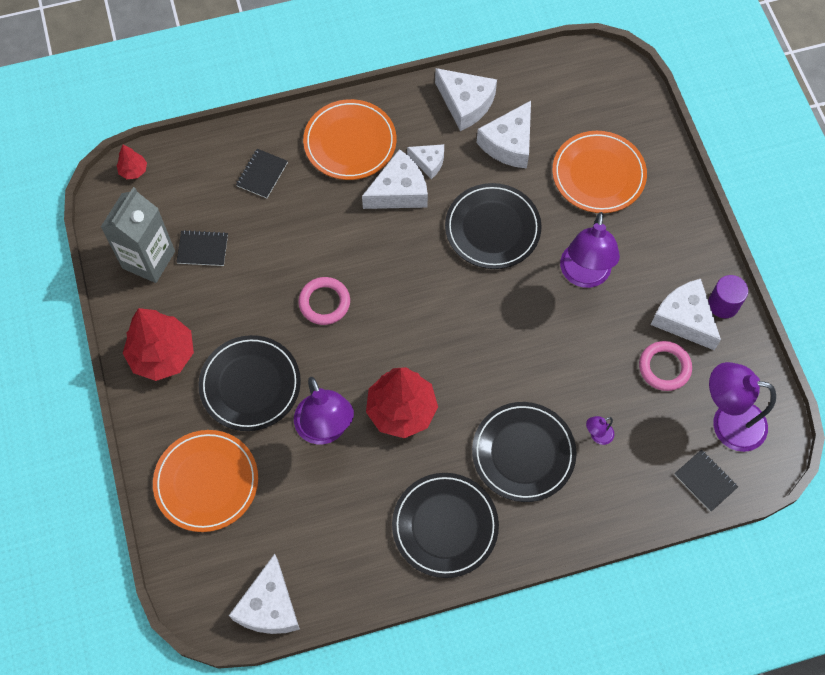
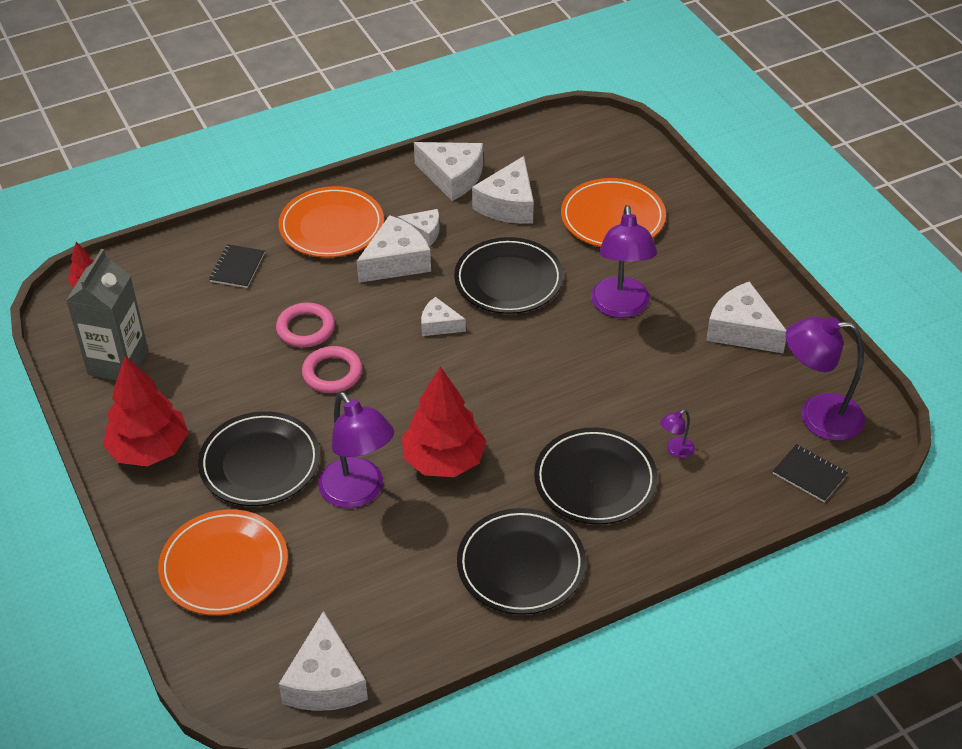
camera: 10 degrees left, 20 degrees down
(202, 249) = (180, 344): black notebook -> none
(423, 267) = (439, 325): none -> white cheese
(664, 367) = (733, 377): pink ring -> pink ring (305, 329)
(723, 304) = (780, 311): purple cylinder -> none

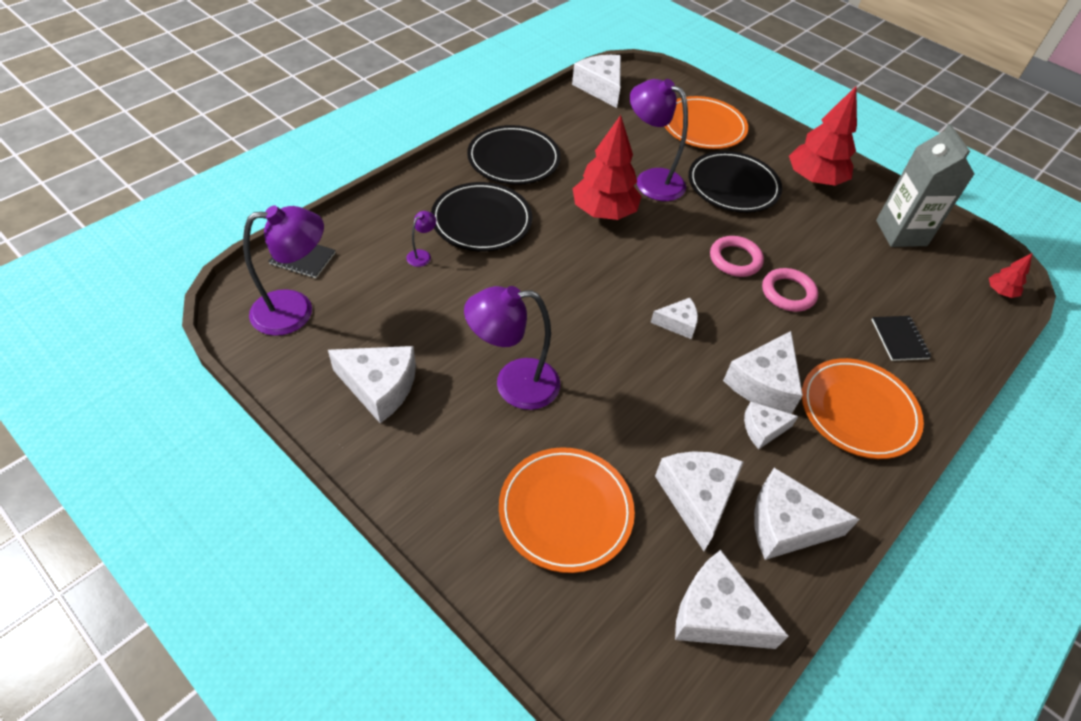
camera: 155 degrees right, 5 degrees up
(508, 280) = (641, 389): black plate -> none
(536, 149) = (716, 614): none -> white cheese
(621, 307) = (513, 384): purple lamp -> purple lamp turned 75 degrees counterclockwise

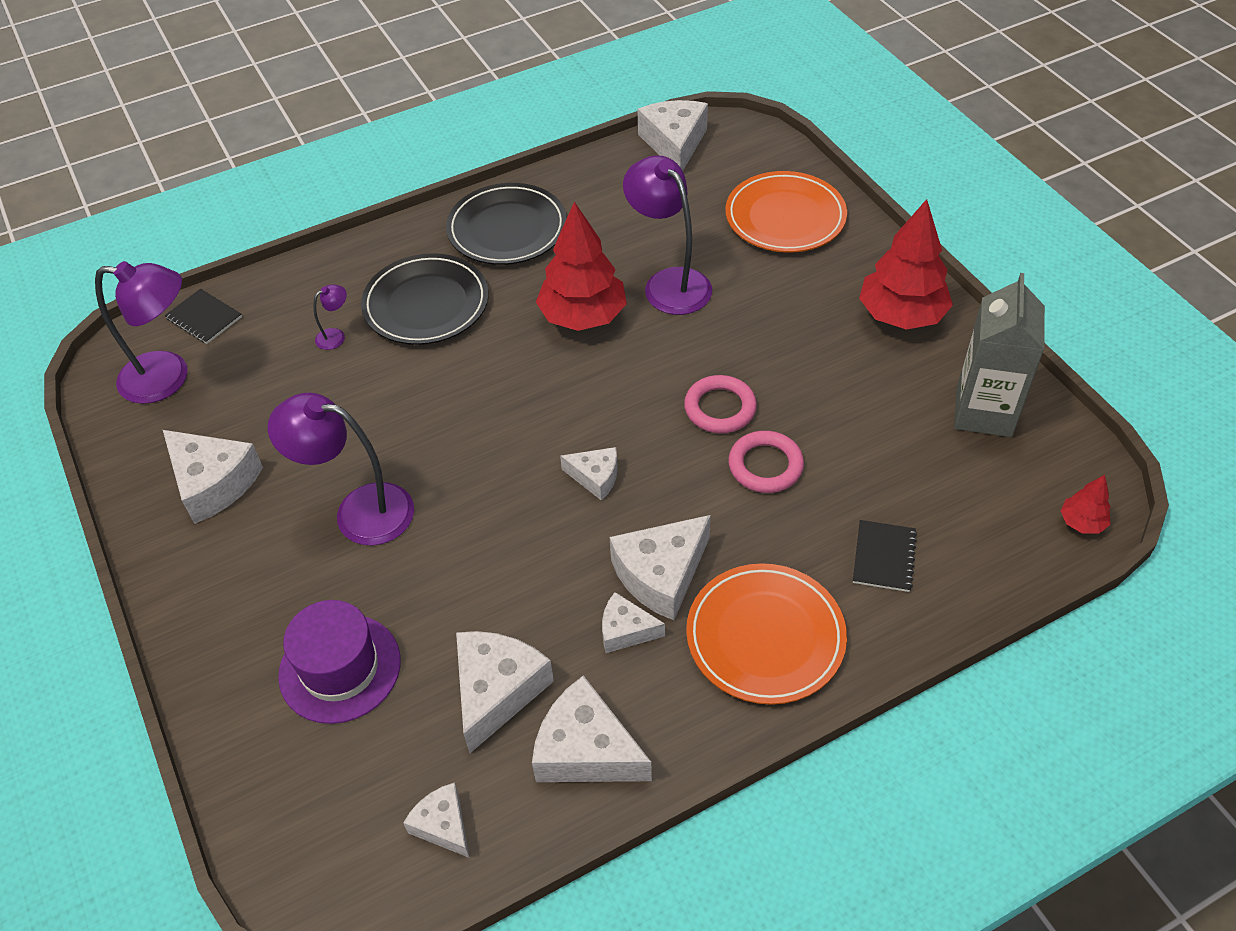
camera: 25 degrees right, 0 degrees up
(565, 511) = (340, 668): orange plate -> purple hat
(716, 614) = (443, 825): white cheese -> white cheese, size x0.58
(733, 186) = (777, 307): black plate -> none

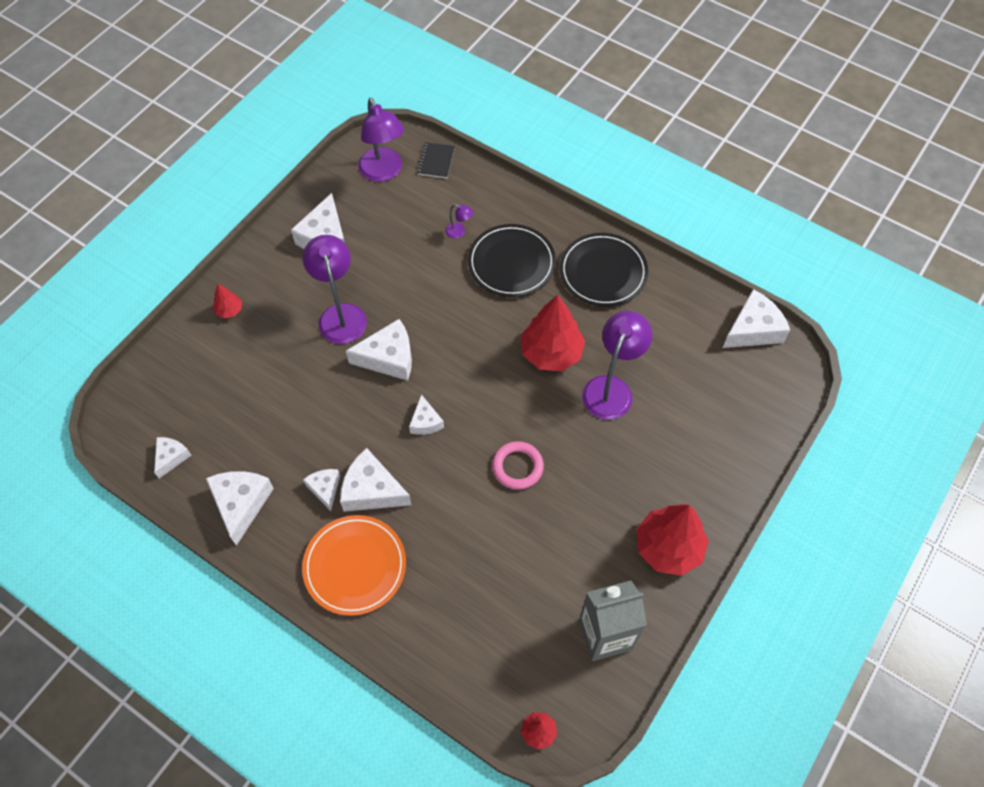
camera: 60 degrees right, 10 degrees up
(239, 650) = (229, 310): none -> red tree
(340, 668) = (239, 361): purple hat -> none
(497, 691) = (258, 442): white cheese -> white cheese (389, 358)
(765, 465) = (484, 513): pink ring -> none
(785, 217) = (722, 433): orange plate -> none
(884, 557) = (446, 613): black notebook -> none

